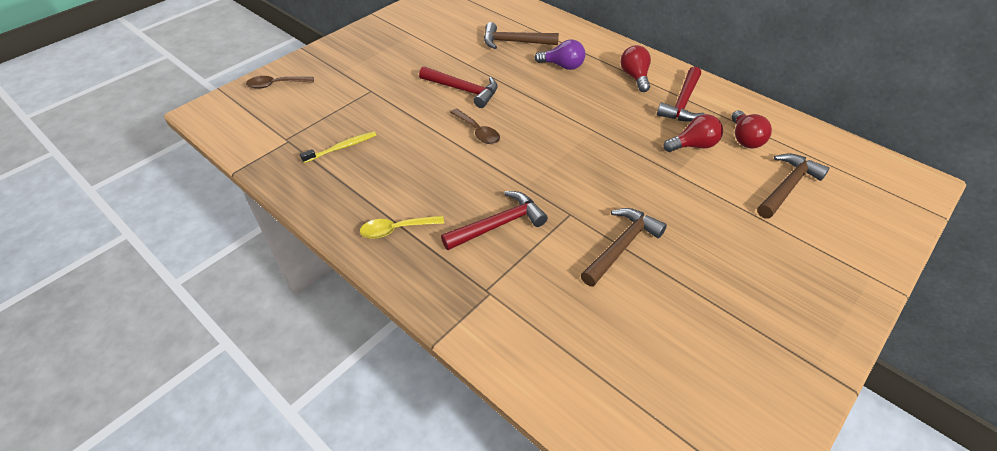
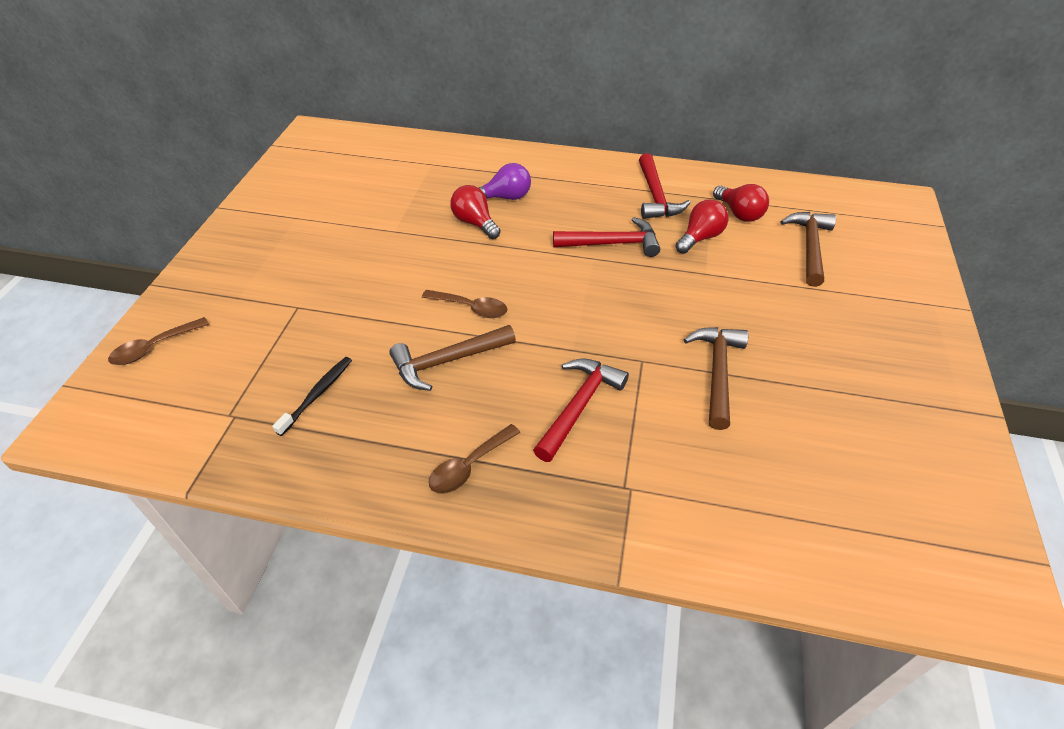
camera: 30 degrees left, 0 degrees up
(342, 147) = (317, 394): yellow toothbrush -> black toothbrush
(396, 230) = (469, 466): yellow spoon -> brown spoon
(463, 90) = (415, 264): red hammer -> red hammer (612, 243)
(514, 42) = (430, 187): brown hammer -> brown hammer (447, 361)
(635, 77) = (589, 184): red light bulb -> red light bulb (475, 223)

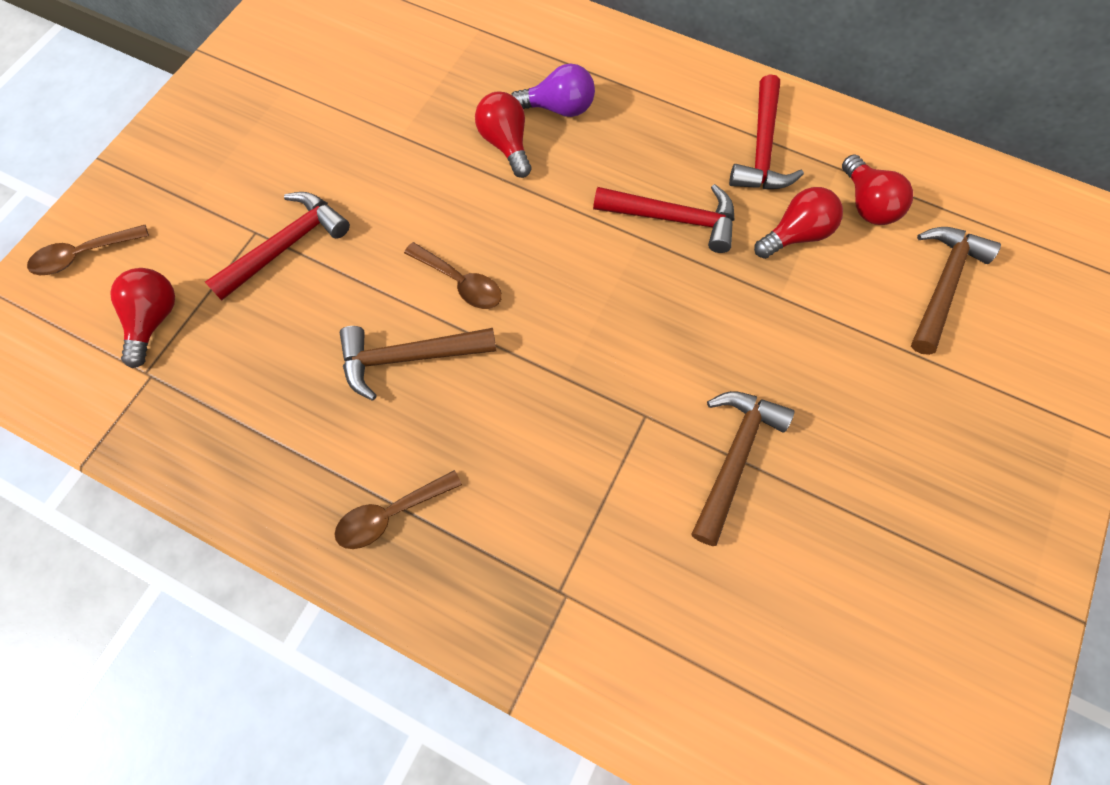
camera: 15 degrees right, 20 degrees up
(227, 378) = (154, 320): none -> red light bulb
(317, 394) = (247, 369): black toothbrush -> none
(579, 406) = (544, 463): red hammer -> red hammer (286, 246)

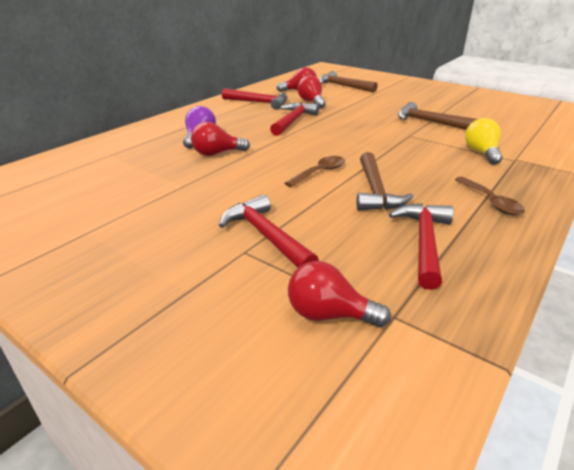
camera: 80 degrees left, 35 degrees down
(83, 255) = (224, 381): brown spoon -> none
(279, 412) = (424, 242): none -> red hammer
(583, 536) = (481, 153): none -> yellow light bulb

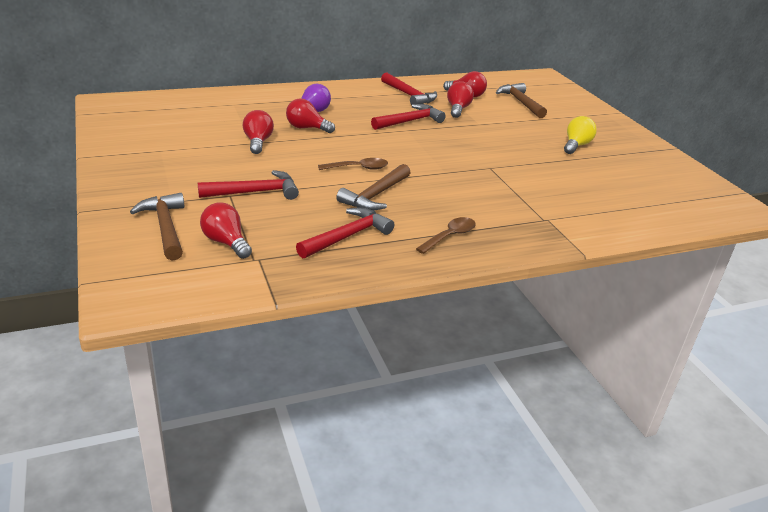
camera: 30 degrees right, 0 degrees up
(189, 183) = (258, 142): none -> red light bulb
(266, 236) = (255, 192): red hammer -> red hammer turned 75 degrees clockwise
(429, 122) = (535, 163): brown hammer -> brown hammer (165, 227)
(481, 153) = (525, 203): yellow light bulb -> yellow light bulb (576, 145)
(491, 202) = (450, 236): brown spoon -> brown spoon turned 150 degrees counterclockwise

